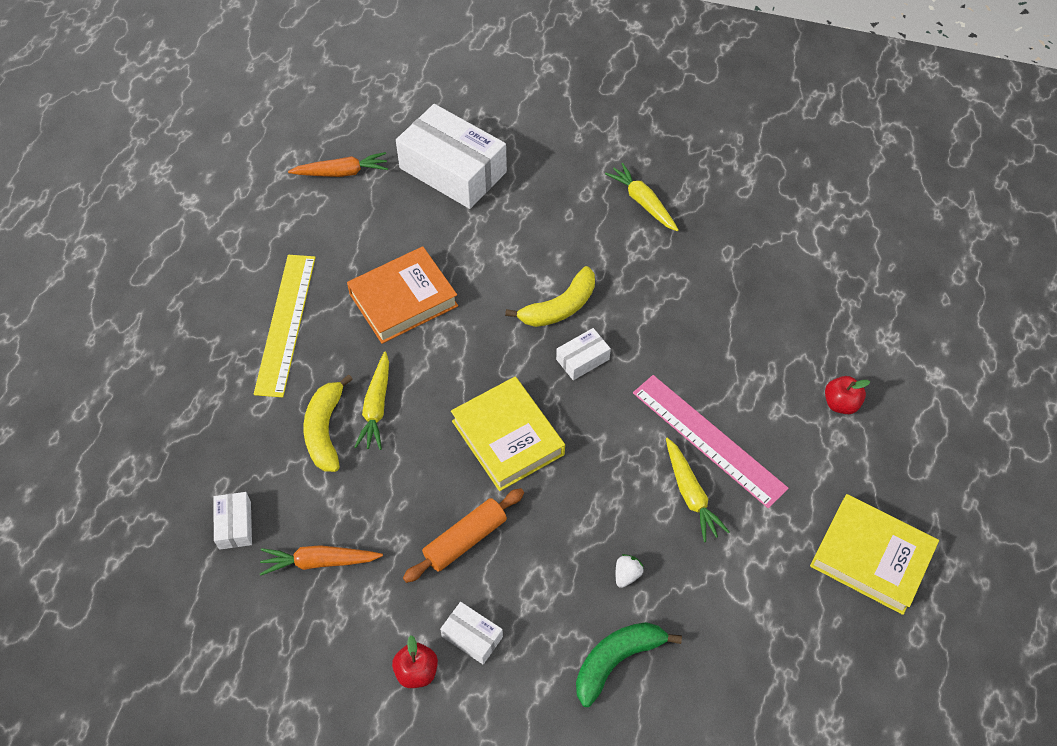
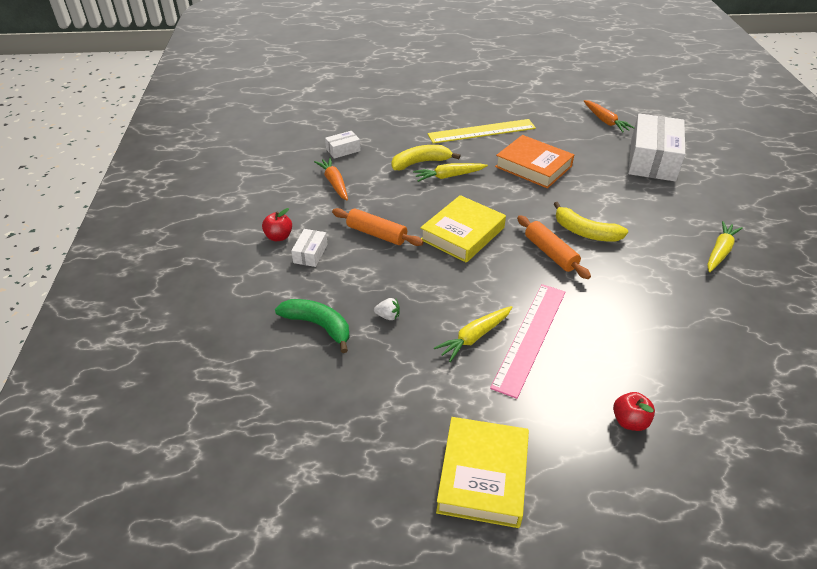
camera: 70 degrees right, 15 degrees down
(582, 359) = (550, 253): white box -> orange rolling pin

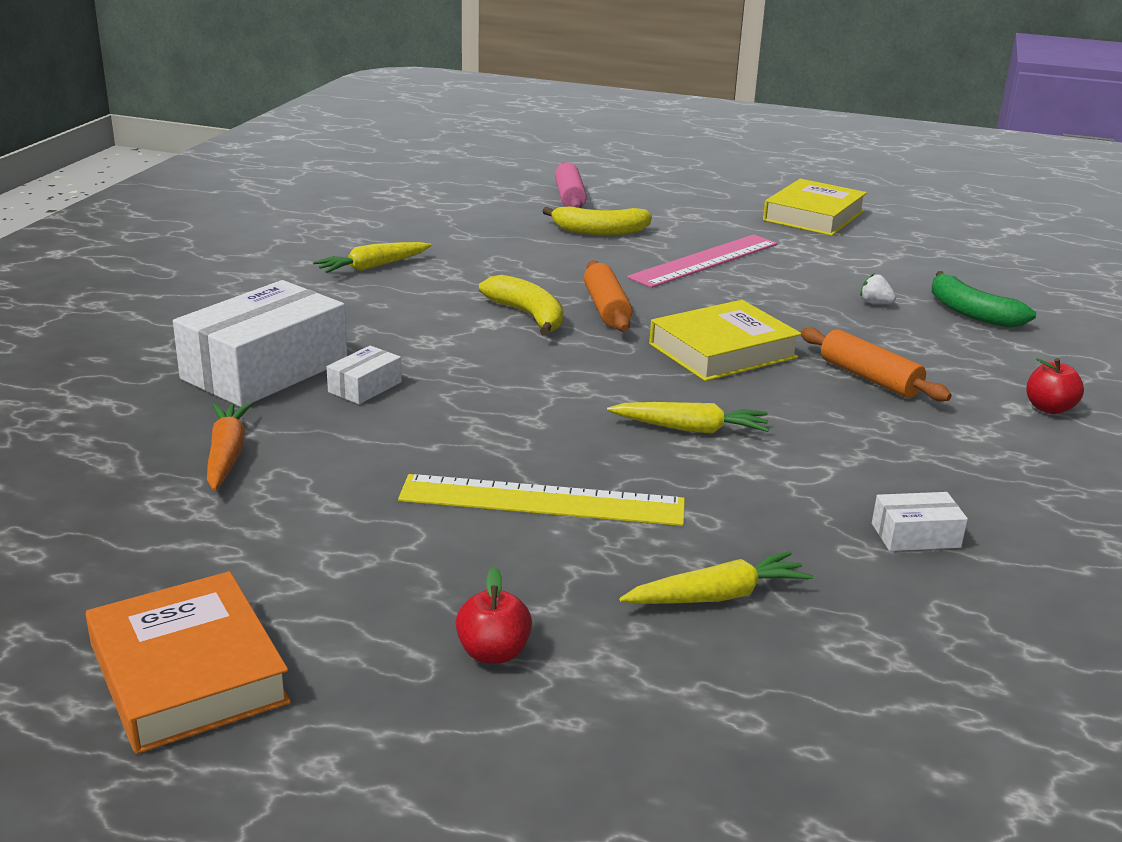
camera: 160 degrees left, 15 degrees down
(310, 253) = (988, 378): white box -> white box (365, 387)
(334, 183) = (942, 469): orange carrot -> none
(420, 163) = (736, 466): yellow banana -> yellow banana (599, 231)
(474, 337) = (771, 272): yellow carrot -> yellow carrot (717, 596)
(533, 166) = (504, 408): orange book -> orange book (188, 673)
(629, 421) = (654, 211): red apple -> red apple (493, 653)
(723, 422) = (569, 197): none -> pink rolling pin

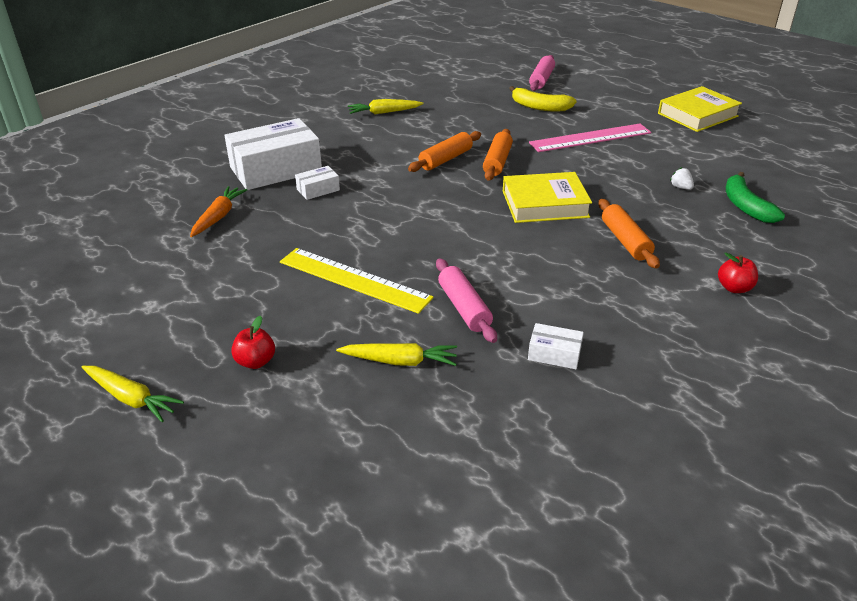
camera: 25 degrees right, 10 degrees up
(188, 673) = (111, 333): orange book -> none
(528, 316) = (445, 159): yellow banana -> orange rolling pin
(691, 429) = (478, 253): yellow carrot -> yellow carrot (131, 398)
(740, 504) = (464, 308): none -> pink rolling pin

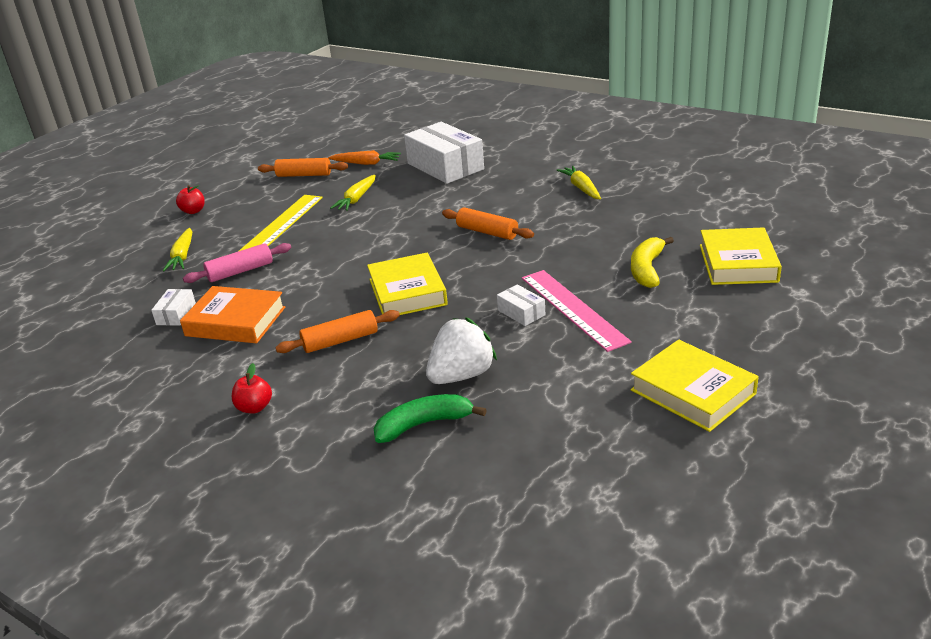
camera: 85 degrees right, 5 degrees down
(131, 398) = (169, 186): yellow carrot -> yellow carrot (356, 199)
(318, 190) = (414, 188): white box -> white box (521, 313)
(497, 162) = (490, 258): orange rolling pin -> orange rolling pin (304, 175)
(541, 80) = (738, 263): pink rolling pin -> yellow book
(579, 306) = (235, 321): none -> orange book
(680, 187) = (461, 375): white strawberry -> white strawberry, size x2.42

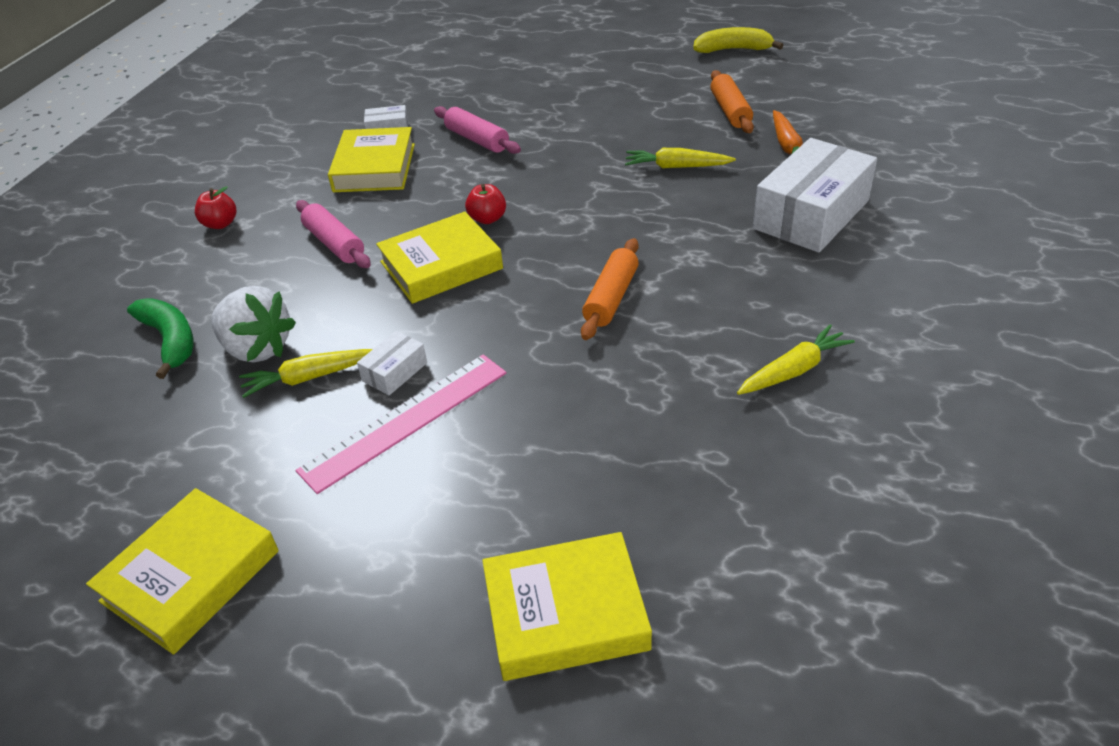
camera: 75 degrees right, 10 degrees up
(182, 256) = (505, 97): yellow carrot -> yellow carrot (309, 378)
(193, 211) = (608, 71): red apple -> red apple (487, 219)
(235, 321) = (374, 167): orange book -> yellow book
(281, 225) = (590, 133): yellow ruler -> none
(340, 341) = (334, 244): orange rolling pin -> pink rolling pin
(647, 269) = (526, 488): yellow banana -> yellow banana (733, 50)

